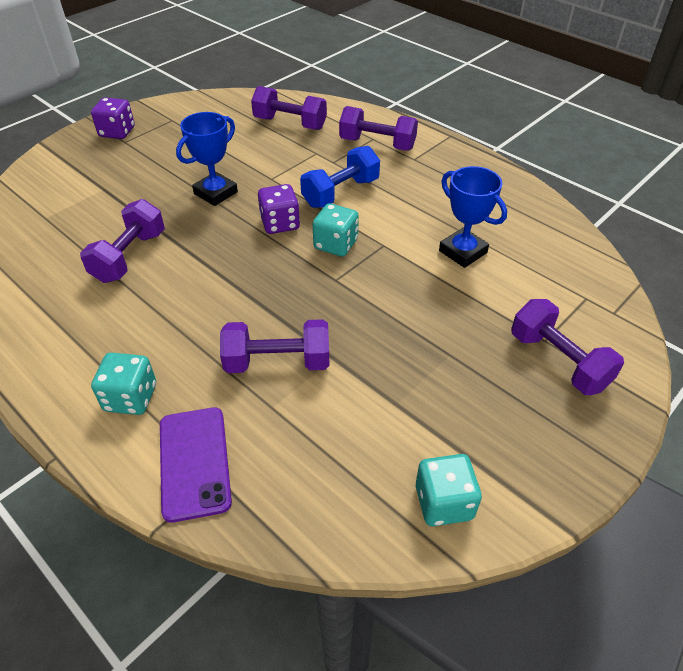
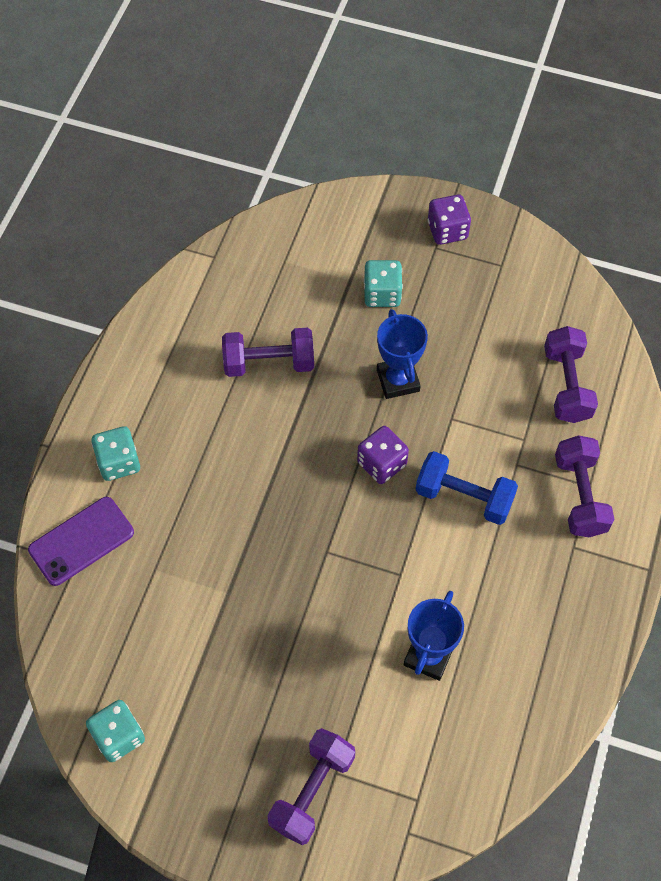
camera: 65 degrees right, 15 degrees up
(215, 193) = (398, 380): blue trophy -> blue trophy turned 60 degrees clockwise
(277, 362) = (202, 551): purple dumbbell -> none
(336, 244) = (377, 529): turquoise dice -> turquoise dice (382, 294)

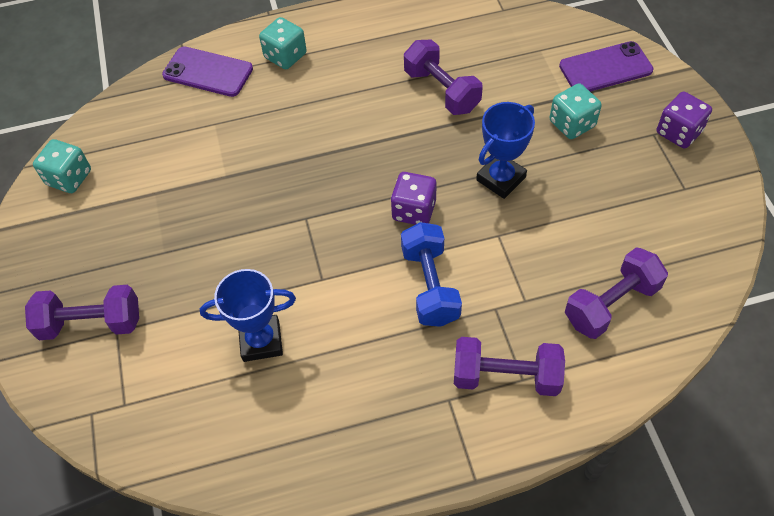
camera: 60 degrees right, 5 degrees down
(343, 231) = (605, 68): none -> purple phone
(580, 495) = (506, 376): purple dumbbell -> purple dumbbell turned 45 degrees clockwise

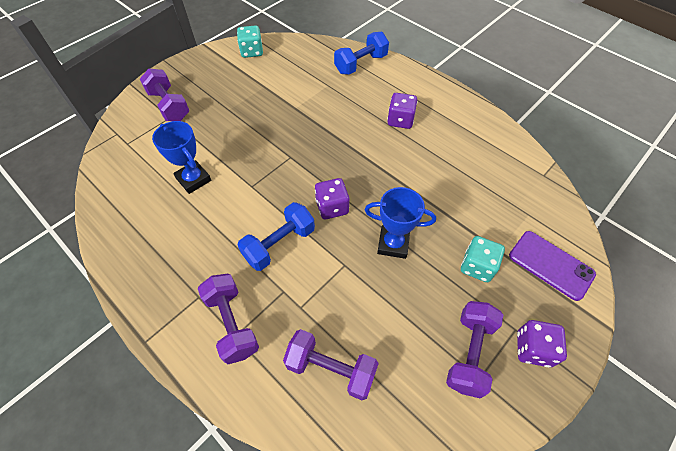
camera: 55 degrees right, 0 degrees up
(208, 72) = (361, 64): purple phone -> blue dumbbell
(285, 56) = (401, 88): turquoise dice -> none
(335, 83) = (400, 120): none -> purple dice
(442, 91) = (440, 175): purple dumbbell -> purple dumbbell (469, 353)

